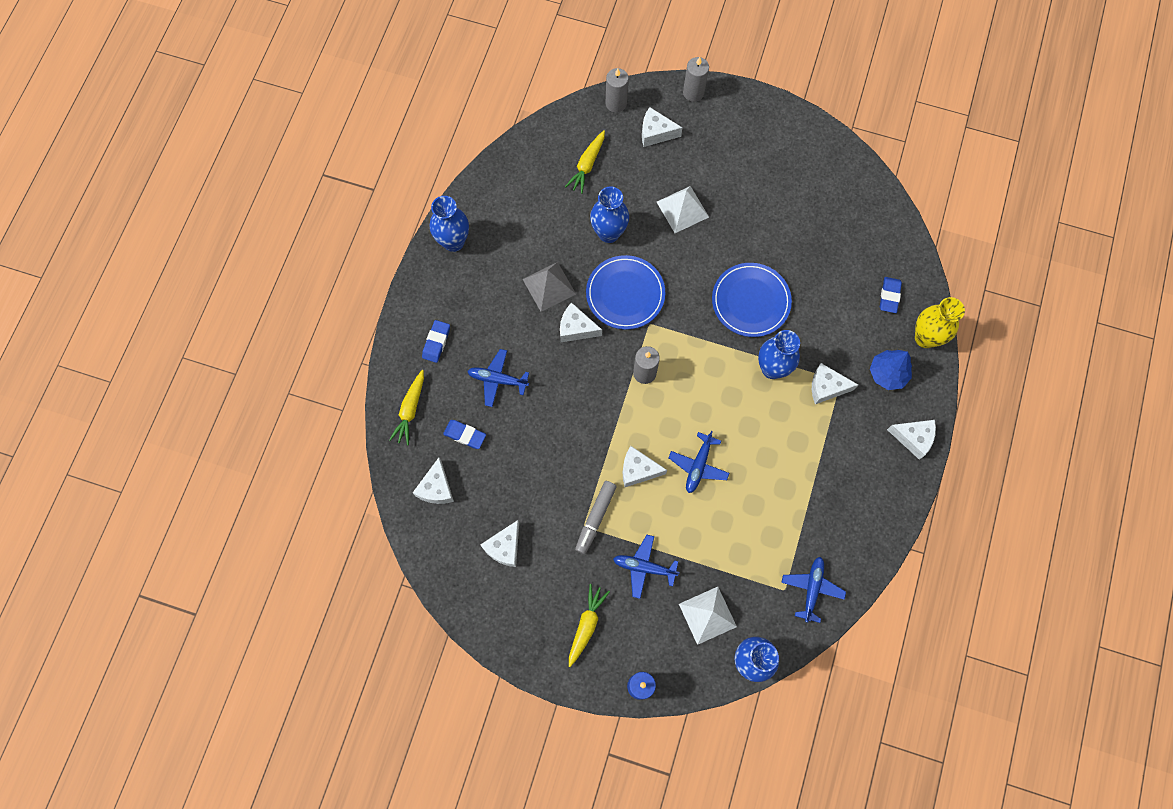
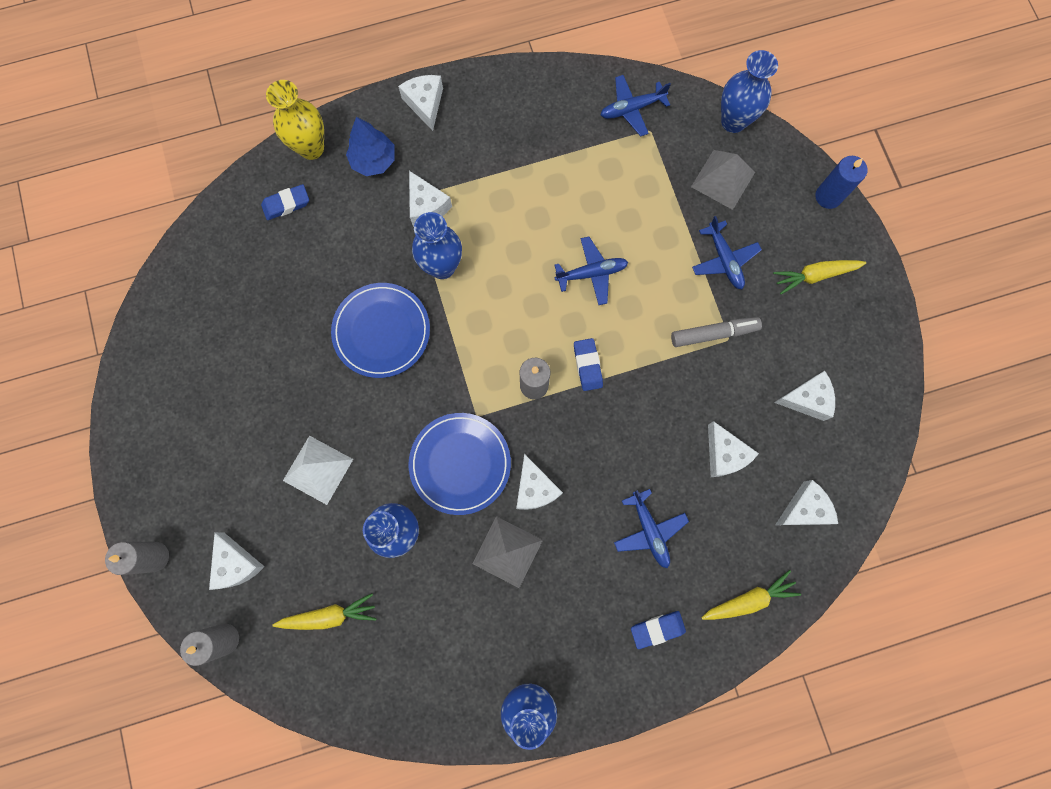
camera: 125 degrees left, 5 degrees up
(465, 435) = (731, 520): blue eraser -> blue eraser (587, 365)
(638, 470) = (637, 325): white cheese -> white cheese (724, 454)
(707, 615) = (723, 179): white pyramid -> grey pyramid

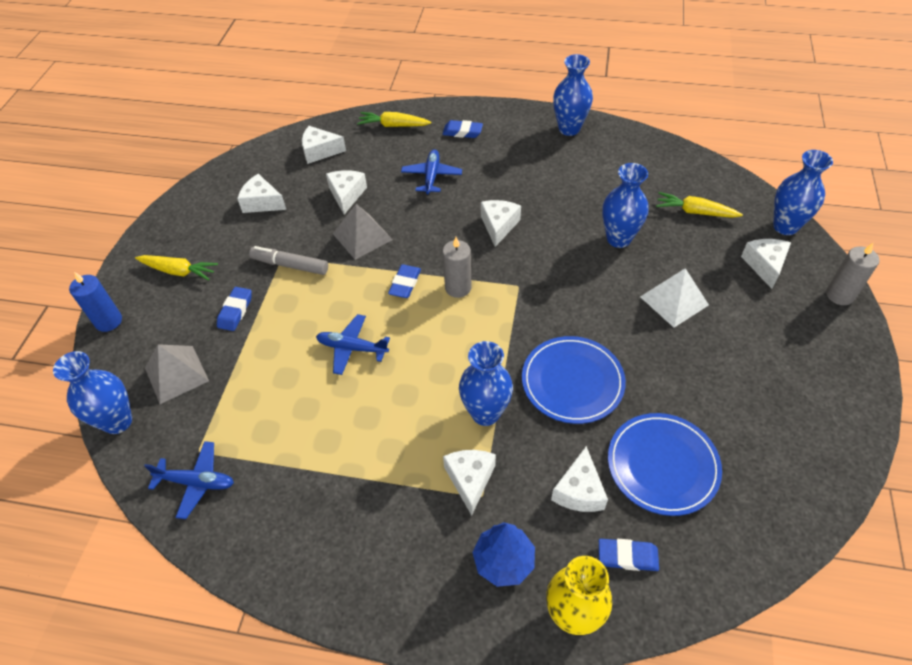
camera: 150 degrees left, 25 degrees down
(224, 639) = (785, 226): grey candle -> blue vase
(425, 104) = (408, 605): white cheese -> white cheese (579, 491)
(460, 464) = (549, 261): blue plate -> blue plate (662, 465)
(507, 552) = (541, 200): grey pyramid -> grey pyramid (362, 236)
(724, 260) = (235, 311): blue plane -> blue eraser

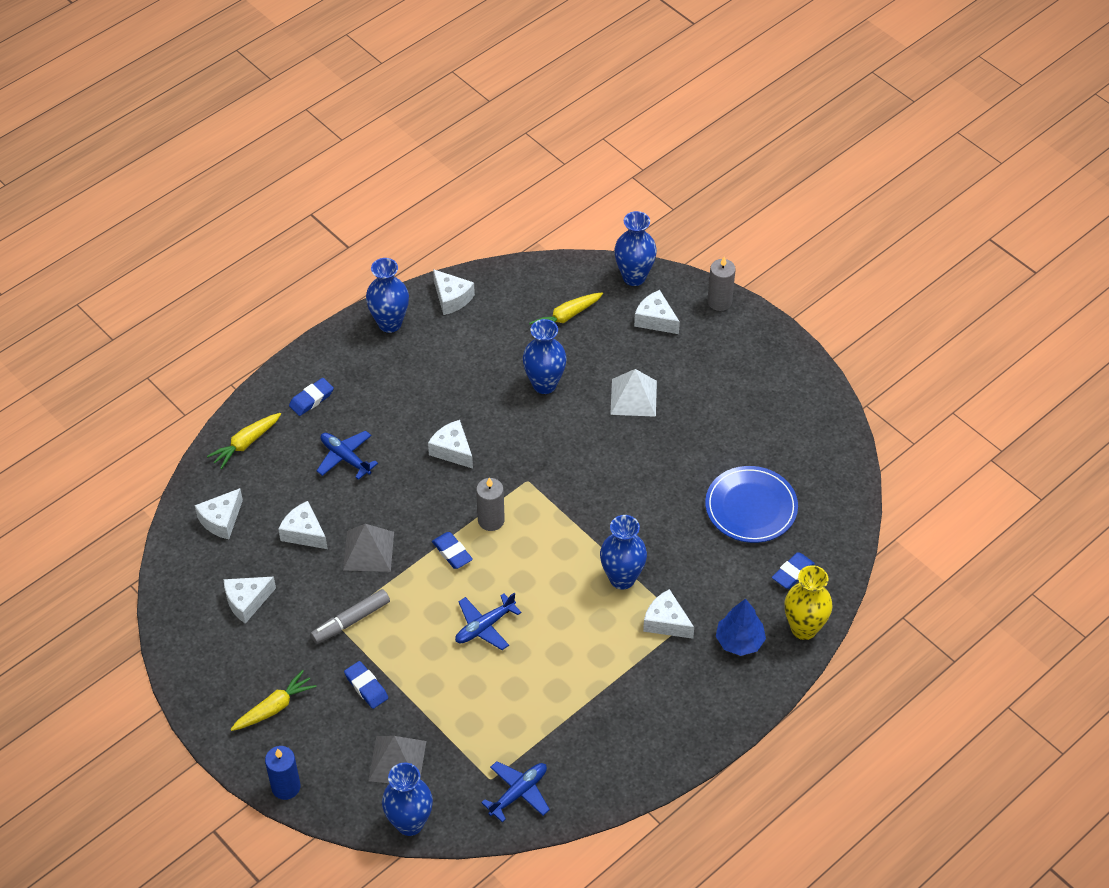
camera: 55 degrees left, 0 degrees up
(572, 381) = (644, 509): blue plate -> none
(579, 491) = (728, 566): white cheese -> white cheese (452, 298)

